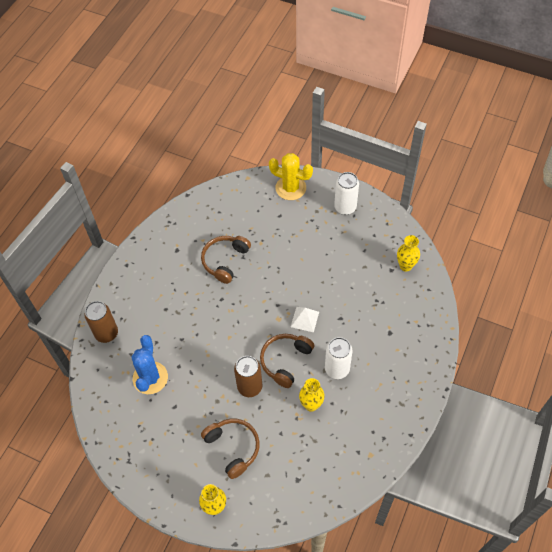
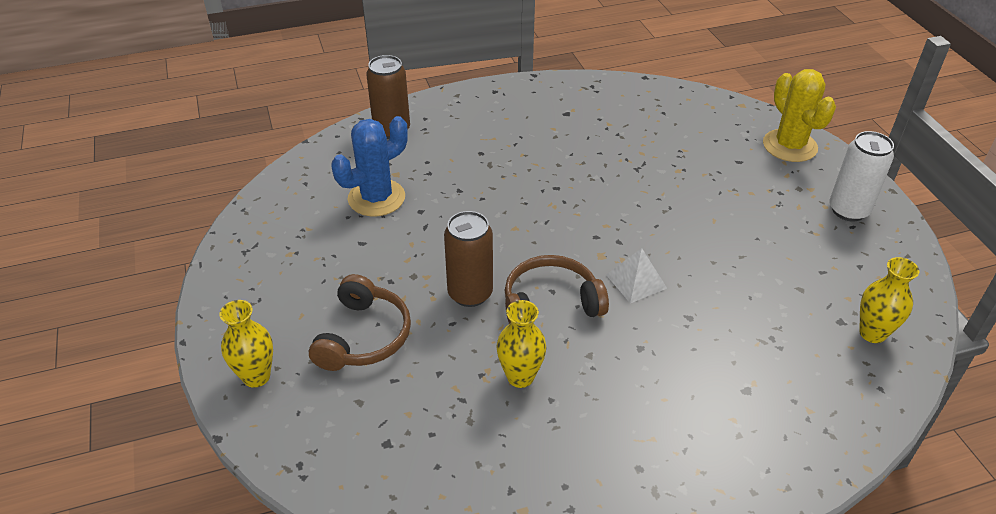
camera: 45 degrees right, 15 degrees down
(225, 261) = (609, 157): brown headphones -> none
(337, 369) = (609, 368): white can -> none

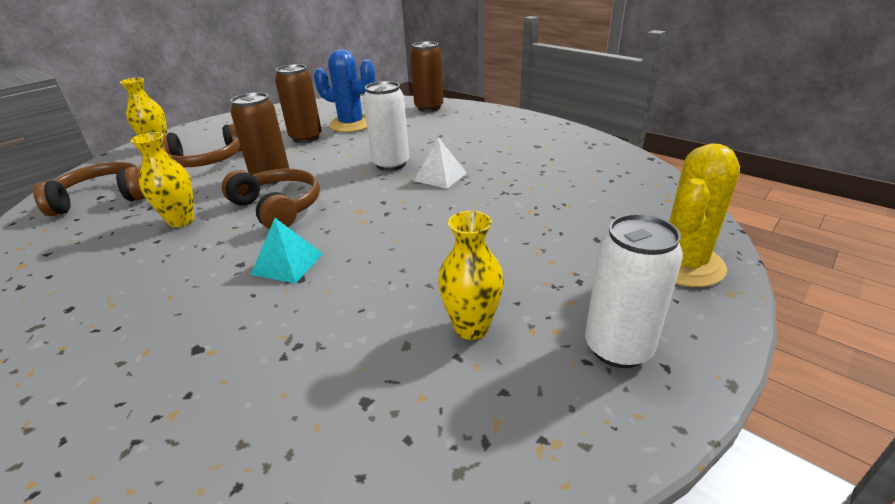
camera: 60 degrees right, 10 degrees down
(380, 242) = (306, 138): none -> brown can
(396, 440) = (103, 198): none -> brown headphones
(520, 206) = (391, 164): none -> white can
(636, 281) = (336, 236): white pyramid -> white pyramid (440, 176)
(661, 319) = (287, 264): none -> turquoise pyramid
(872, 333) = (359, 444): yellow vase -> yellow vase (471, 327)

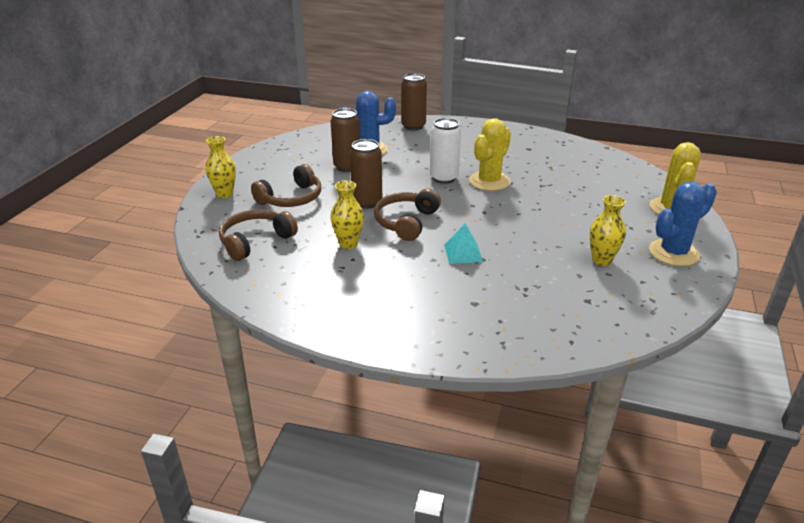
camera: 25 degrees left, 0 degrees up
(278, 208) = (406, 222): brown headphones -> brown headphones turned 90 degrees counterclockwise
(440, 176) = (489, 181): white pyramid -> yellow cactus
(618, 348) = (673, 253): white can -> blue cactus

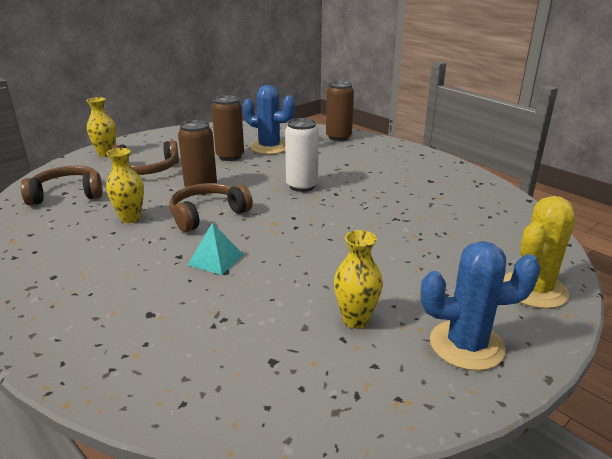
camera: 30 degrees right, 5 degrees down
(489, 181) = (343, 200): yellow cactus -> none

